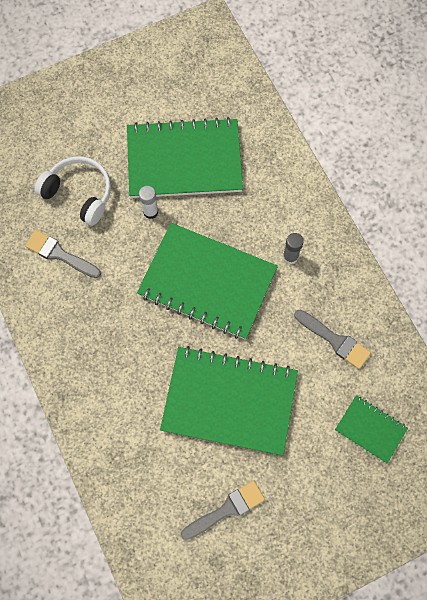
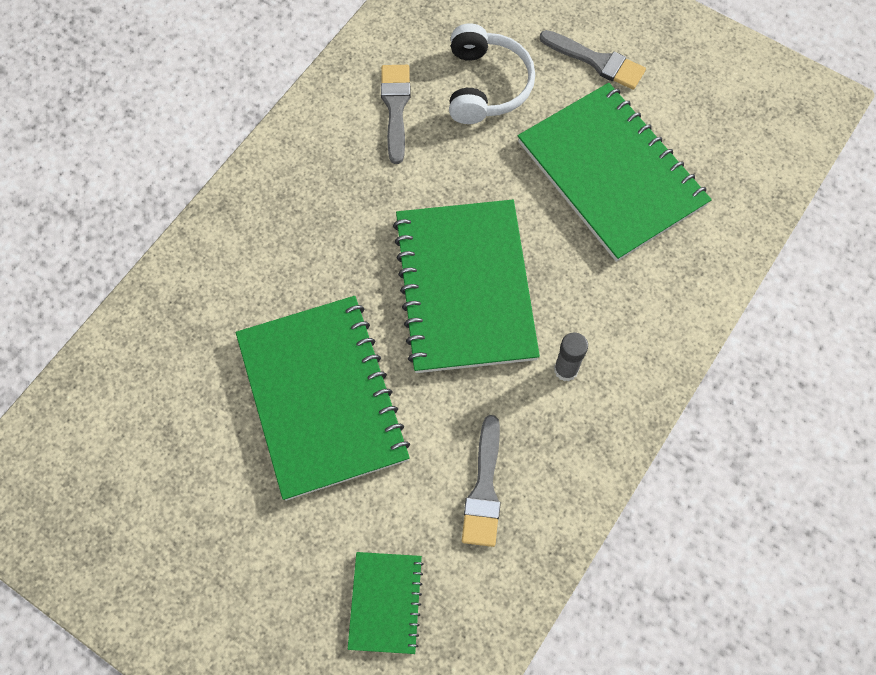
camera: 60 degrees right, 5 degrees down
(150, 211) = (515, 173): white glue stick -> none
(226, 509) = (178, 469): grey brush -> grey brush (596, 61)

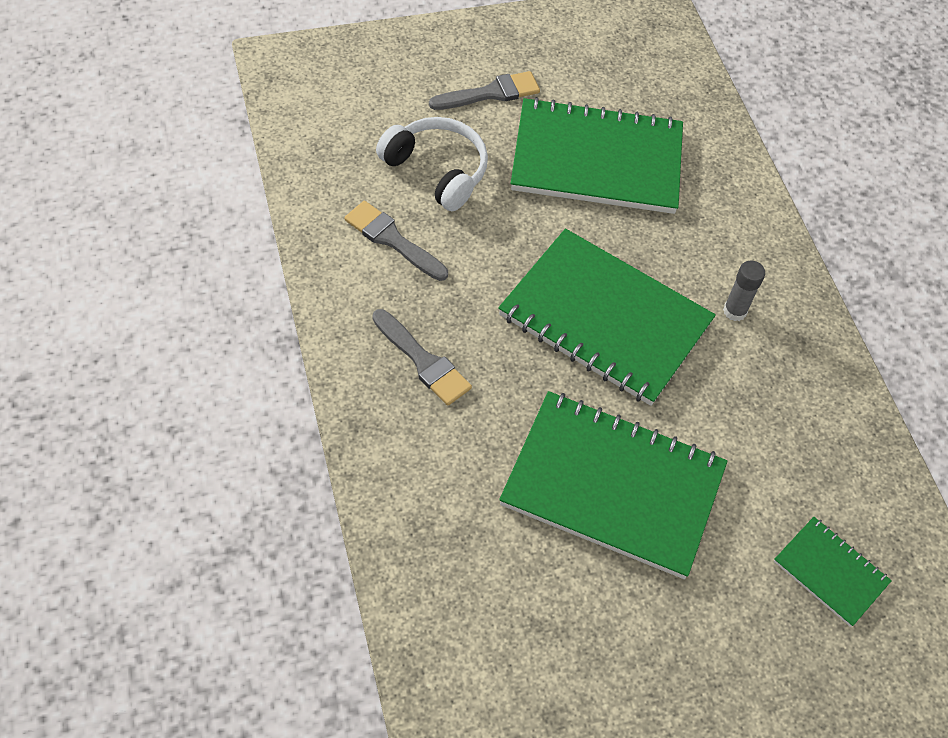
camera: 55 degrees left, 10 degrees down
(484, 488) = (788, 435): grey brush -> grey brush (423, 361)

